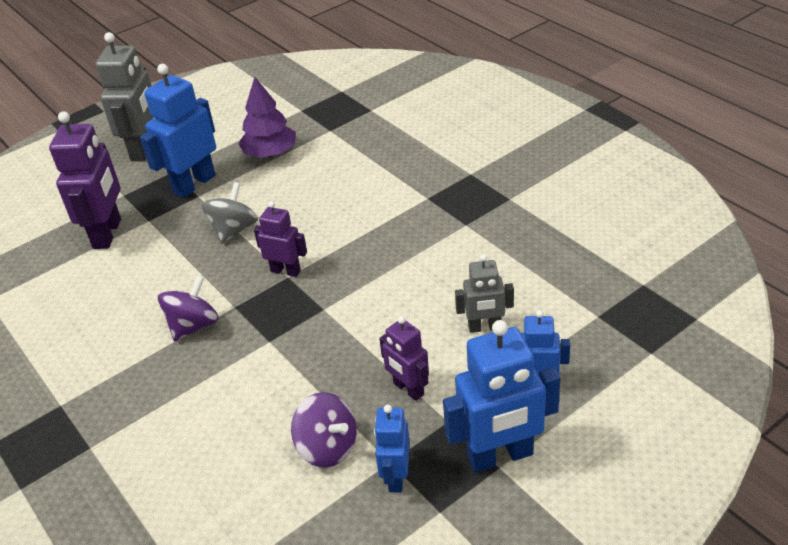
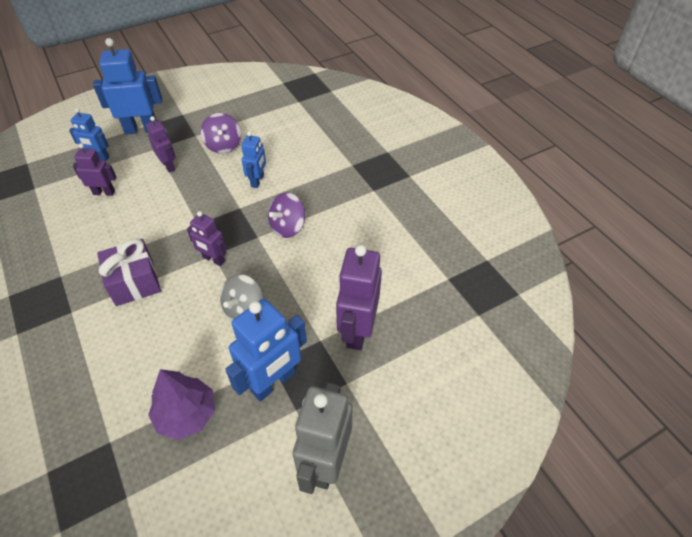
camera: 175 degrees left, 10 degrees up
(327, 447) = (223, 145): purple spinning top -> purple spinning top turned 150 degrees counterclockwise
(372, 233) = (134, 282): none -> purple gift
(396, 477) = (195, 129): blue robot -> blue robot (257, 181)
(484, 327) = (104, 192): grey robot -> purple robot

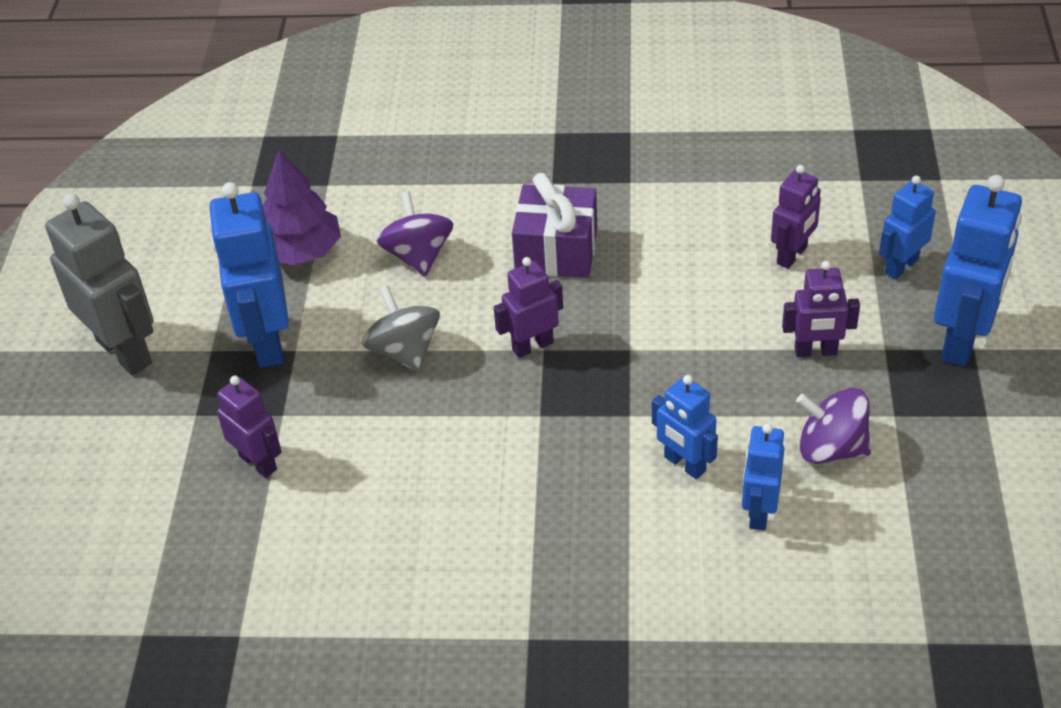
camera: 125 degrees right, 5 degrees down
(269, 153) = (759, 512): none -> blue robot
(288, 227) = (531, 463): purple spinning top -> purple spinning top (418, 256)
(357, 331) = (258, 462): purple robot -> purple robot, size x0.58

